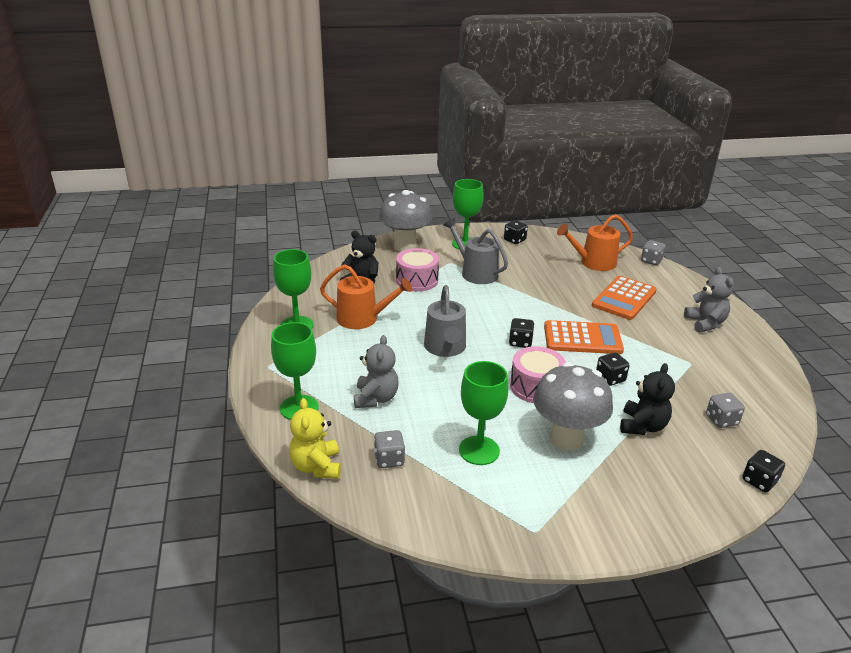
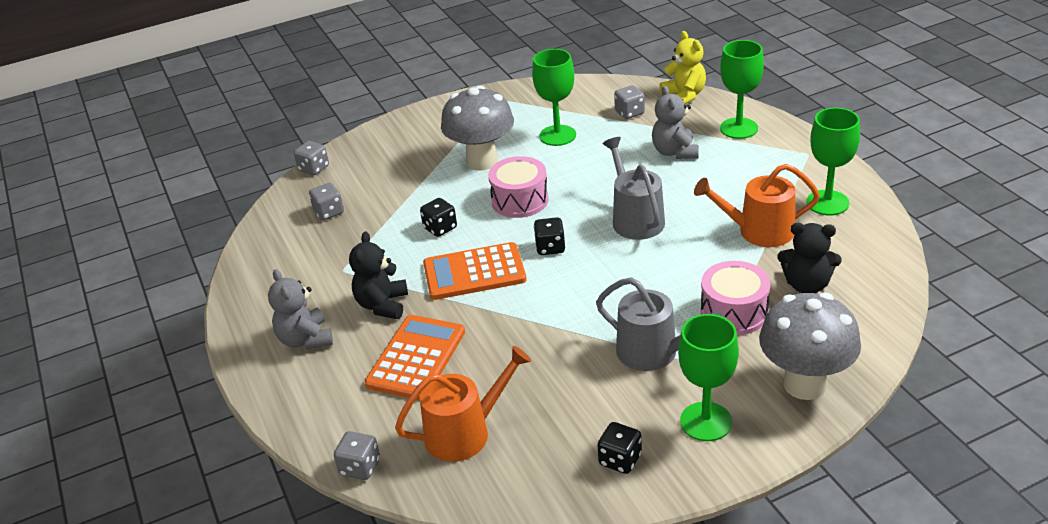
camera: 170 degrees right, 5 degrees up
(642, 426) = (409, 188): black teddy bear -> black teddy bear (382, 305)
(759, 481) = (314, 168): black dice -> grey dice

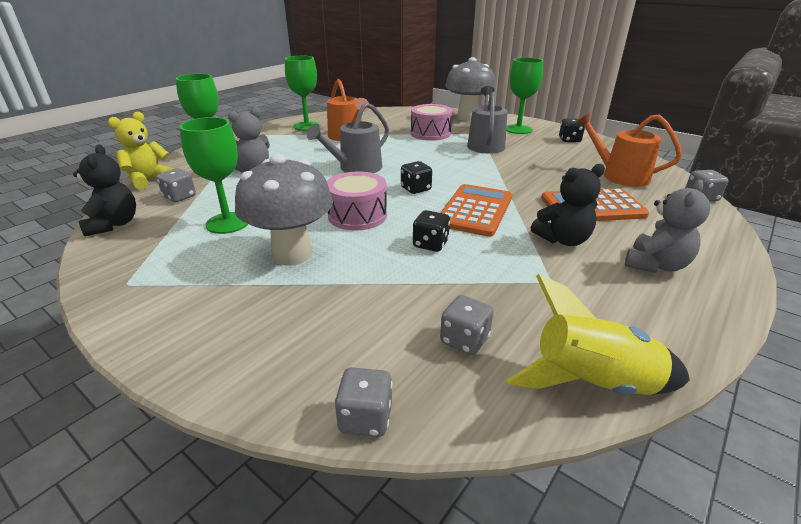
camera: 120 degrees left, 5 degrees down
(257, 245) = (592, 383): none -> yellow rocket
(474, 272) = (475, 210): orange calculator -> orange calculator turned 120 degrees counterclockwise
(806, 285) = (391, 123): black teddy bear -> black teddy bear (114, 224)

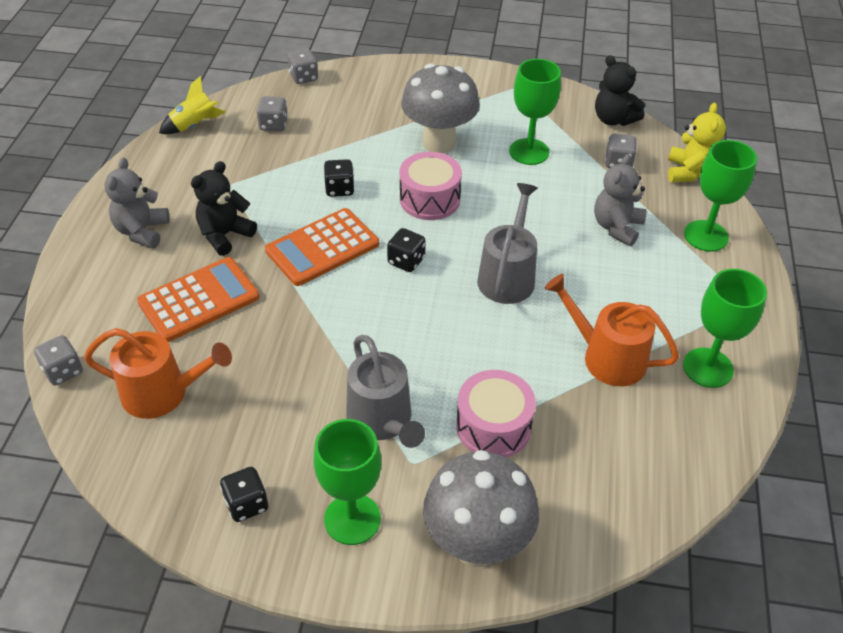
camera: 150 degrees right, 15 degrees up
(475, 210) = (322, 247): orange calculator -> orange calculator turned 60 degrees clockwise
(592, 383) = (194, 125): yellow rocket -> yellow rocket, size x0.66

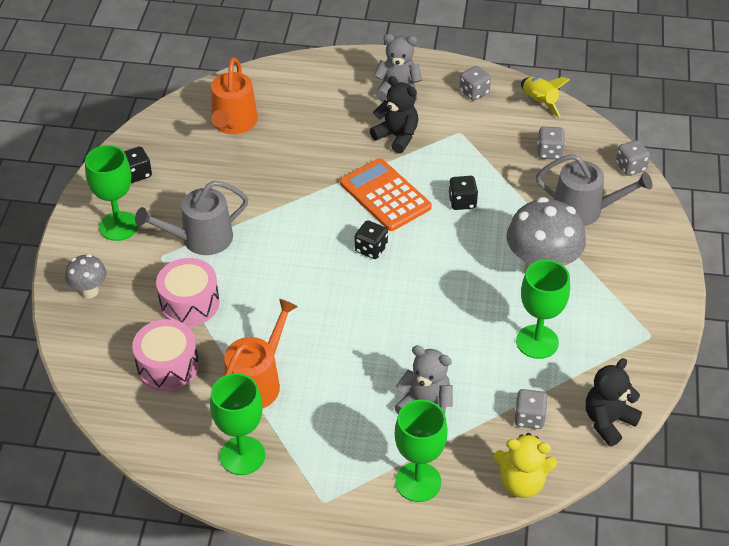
camera: 90 degrees right, 0 degrees up
(63, 371) = (255, 74): grey dice -> grey dice (474, 92)
(199, 300) = (323, 130): orange calculator -> none
(429, 199) = (454, 264): pink drum -> pink drum (168, 366)
(476, 544) = (89, 291): grey mushroom -> grey mushroom, size x0.52
(507, 276) = (354, 318): grey watering can -> grey watering can (583, 210)

